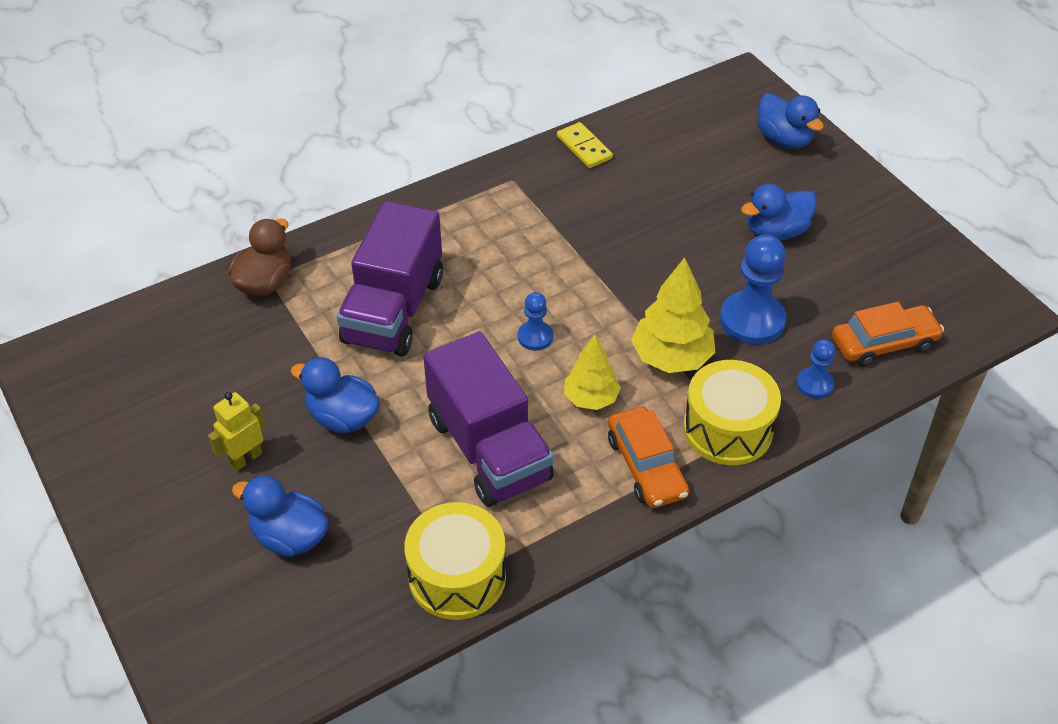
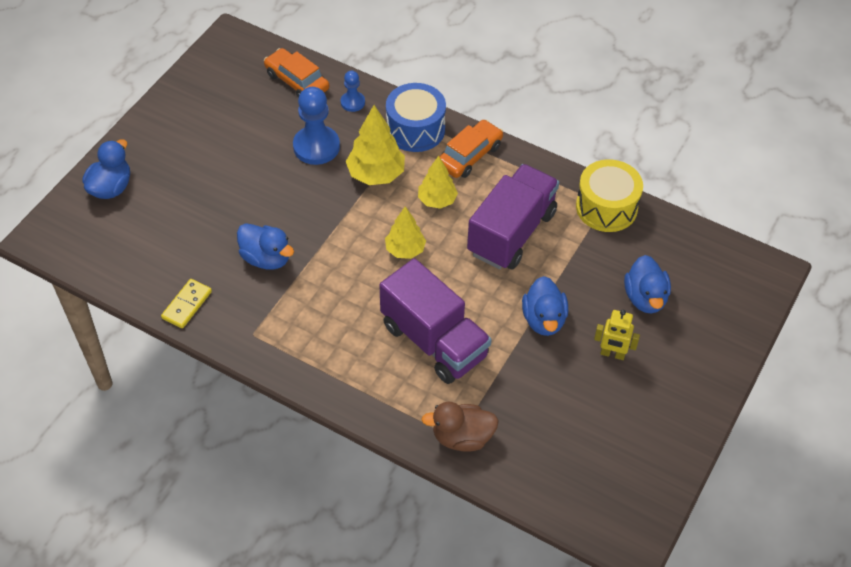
camera: 120 degrees left, 5 degrees up
(394, 310) = (434, 341): purple truck -> purple truck turned 60 degrees clockwise
(535, 337) = (405, 250): blue pawn -> yellow tree
(728, 429) = (415, 129): yellow drum -> blue drum
(776, 231) = (221, 161): blue duck -> blue duck (266, 258)

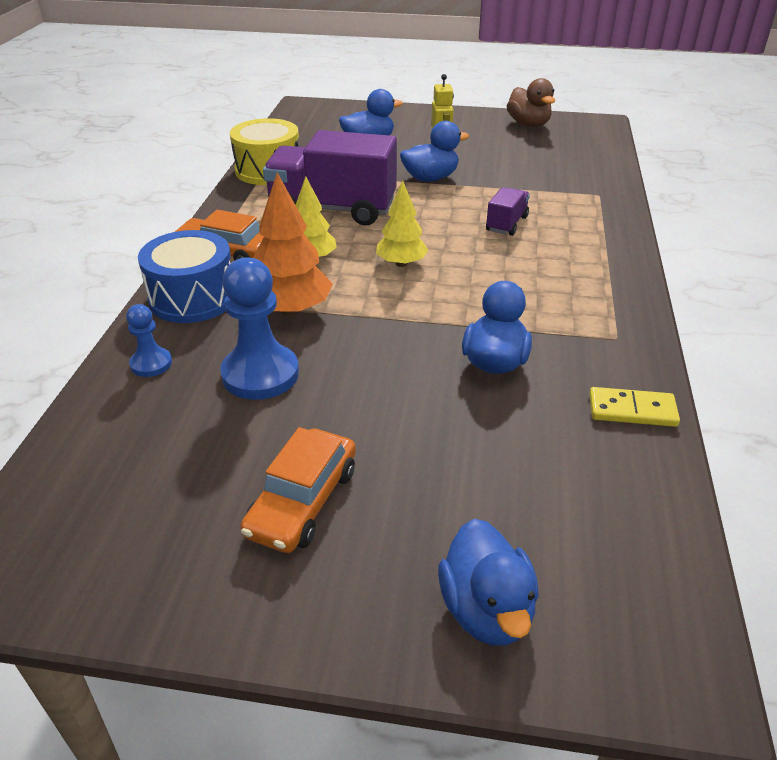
camera: 110 degrees left, 15 degrees down
(111, 187) = (486, 610): blue duck -> blue duck turned 105 degrees counterclockwise
(297, 81) = (111, 437): orange car -> orange car (302, 501)
(376, 174) = (290, 310): yellow tree -> orange tree
(434, 341) = (506, 224): purple truck -> purple truck, size x0.47
(462, 437) = (594, 192): brown duck -> brown duck (528, 124)

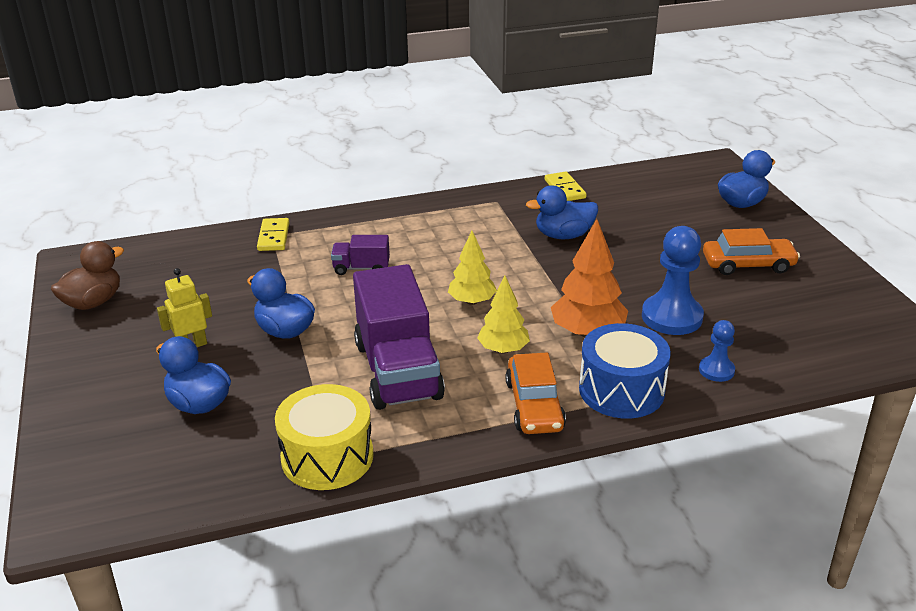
camera: 115 degrees left, 5 degrees down
(596, 195) = (273, 237): none -> yellow domino

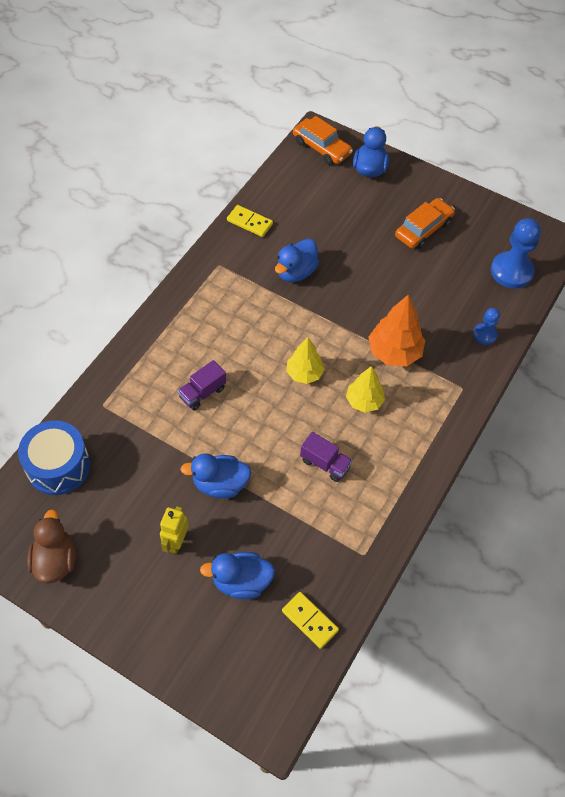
camera: 45 degrees left, 25 degrees up
(273, 237) = (104, 405): yellow domino -> yellow domino (309, 621)
(327, 457) = (360, 557): yellow drum -> none
(398, 371) = (325, 463): purple truck -> purple truck, size x0.47
(534, 405) = (423, 432): orange car -> orange car (321, 148)
(621, 390) = (454, 386): blue drum -> blue drum (58, 466)
(671, 317) = (425, 306): blue pawn -> blue pawn (511, 271)

